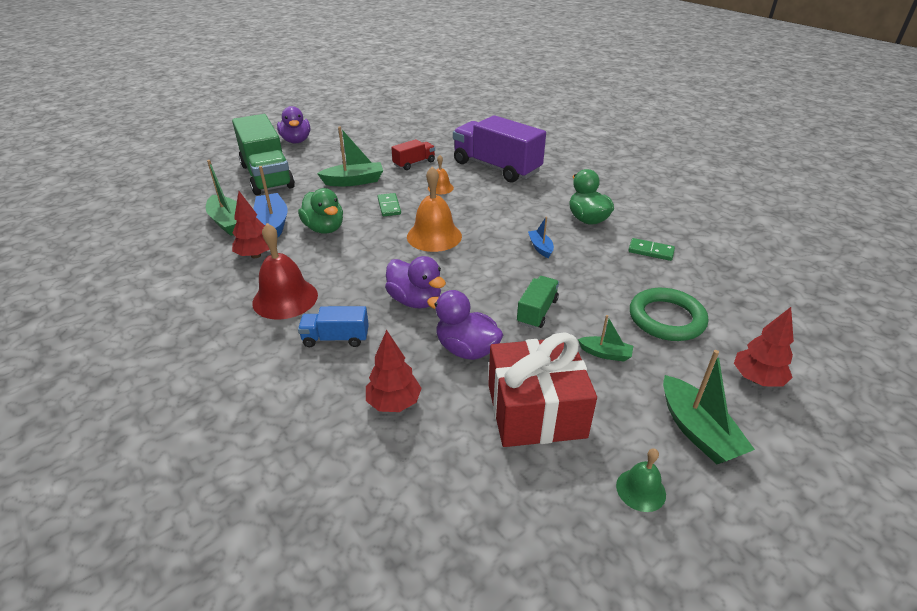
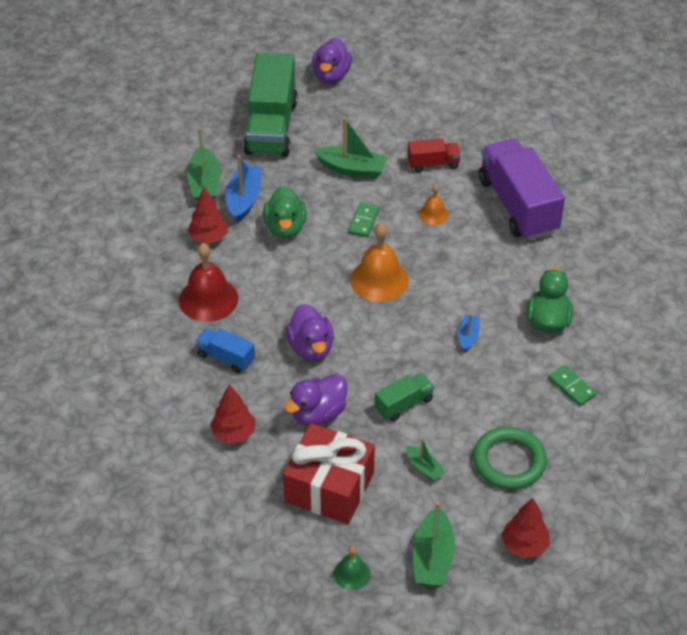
camera: 30 degrees right, 10 degrees up
(466, 349) = (318, 413): purple duck -> purple duck turned 105 degrees counterclockwise

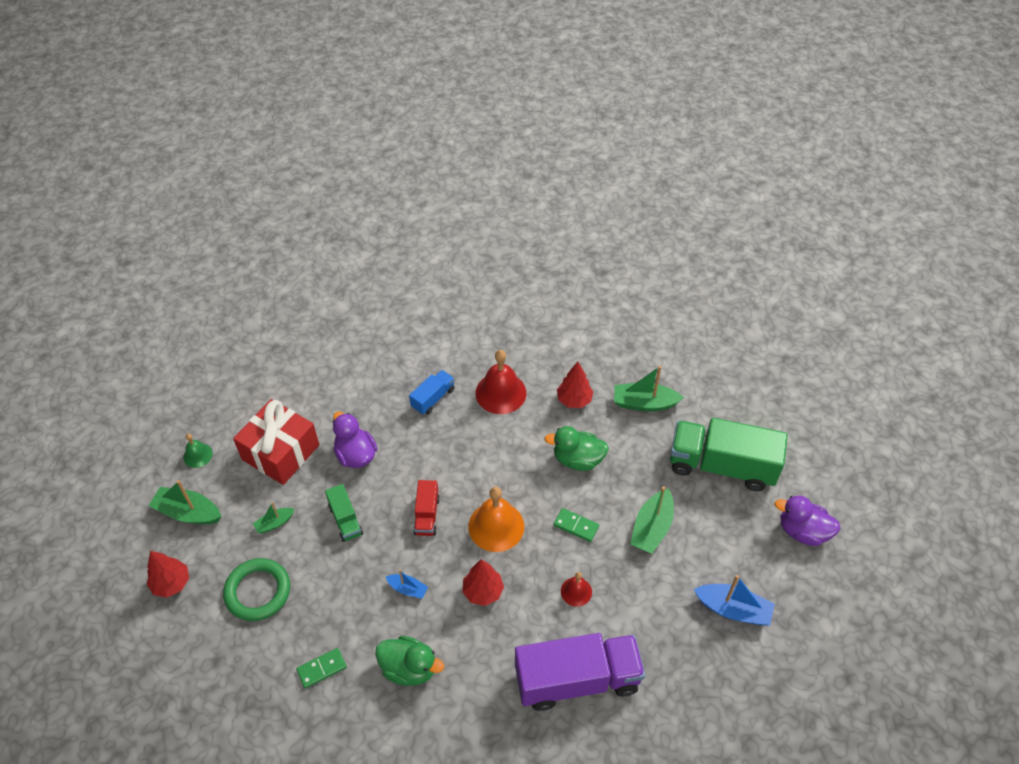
camera: 100 degrees right, 5 degrees up
(233, 433) = (354, 395): red tree -> red tree (483, 591)
(244, 199) = (620, 431): blue boat -> blue boat (733, 609)
(311, 348) = (427, 460): purple duck -> none
(433, 164) = (652, 606): red truck -> red truck (427, 515)
(433, 214) = (576, 591): orange bell -> red bell

